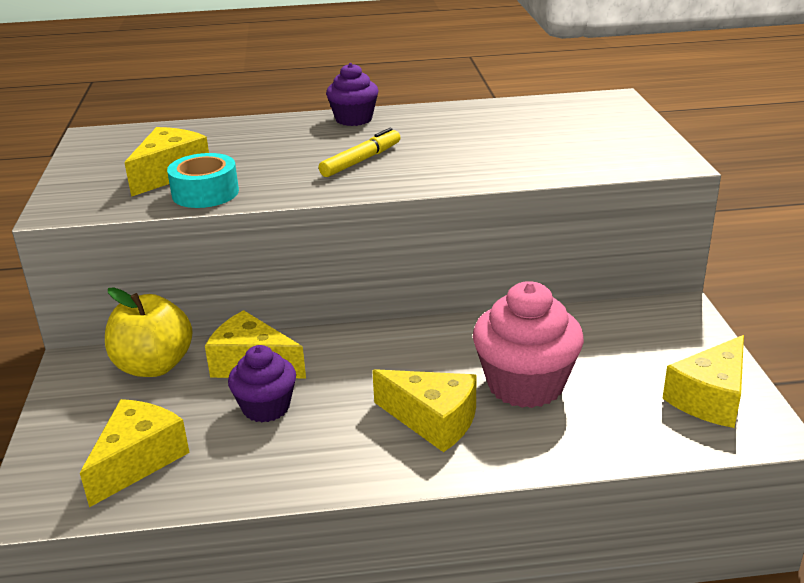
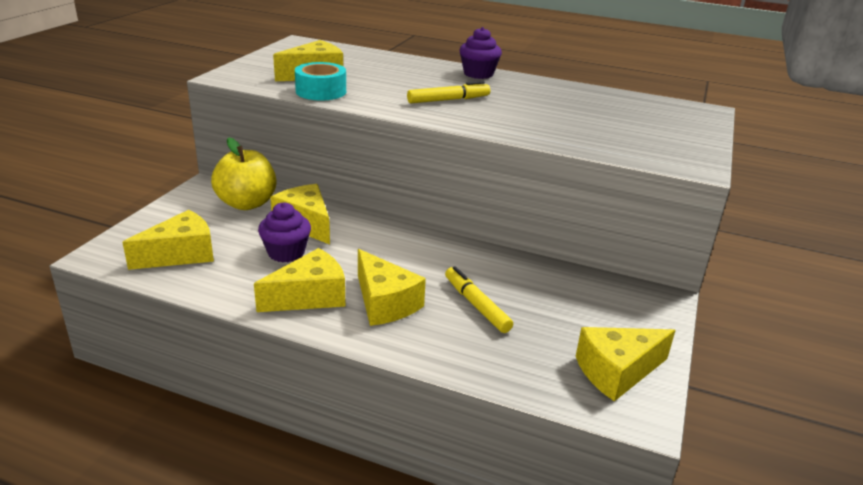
camera: 25 degrees right, 0 degrees up
(346, 447) = (310, 296): none -> yellow cheese
(525, 385) = (476, 305): pink cupcake -> yellow marker

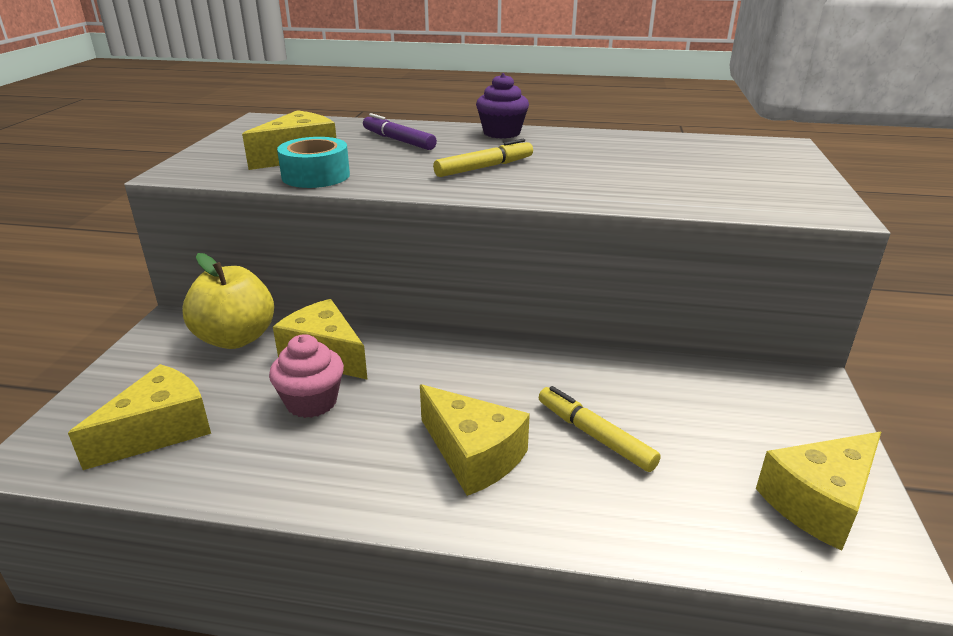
camera: 10 degrees left, 0 degrees up
(286, 252) = (311, 402): purple cupcake -> pink cupcake
(310, 296) = (366, 464): yellow cheese -> none
(394, 71) = (398, 140): none -> purple marker

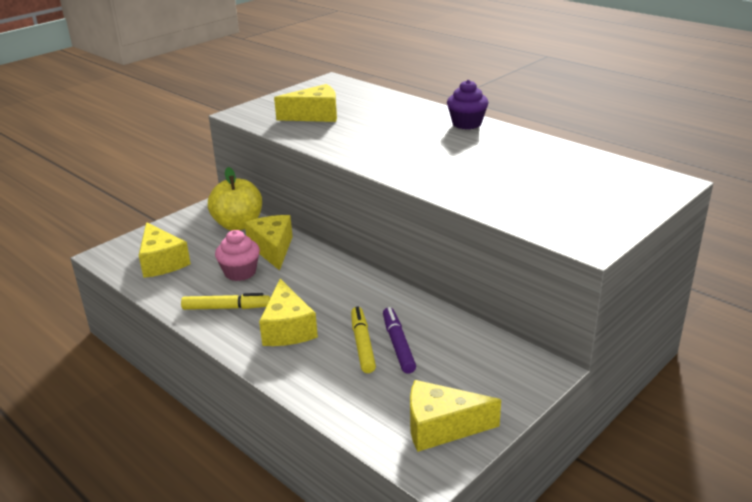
camera: 35 degrees right, 0 degrees up
(159, 431) = (162, 262): yellow cheese -> yellow cheese turned 75 degrees clockwise
(316, 176) = (306, 133): turquoise tape -> none
(398, 140) = (389, 115): purple marker -> purple marker (398, 345)
(484, 167) = (411, 150): yellow marker -> yellow marker (226, 308)

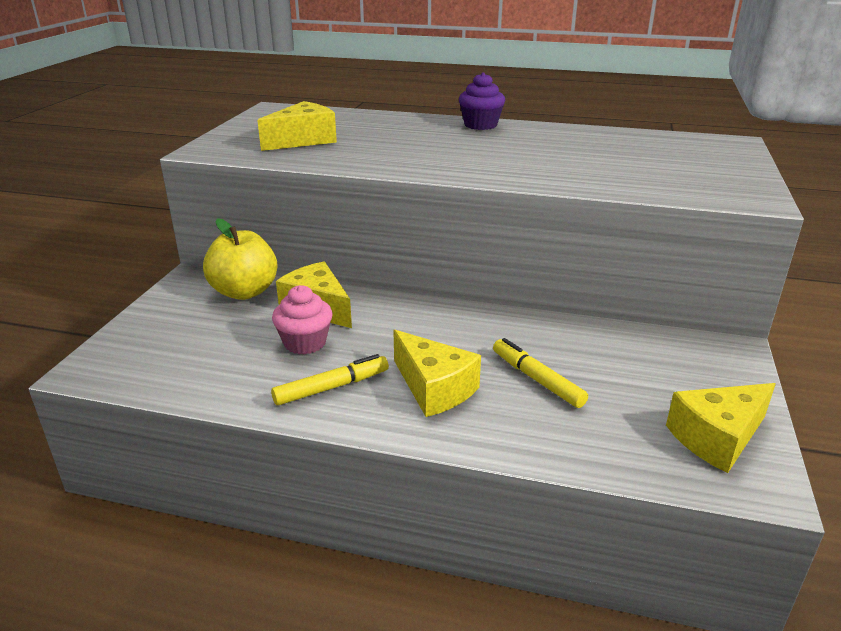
camera: 30 degrees left, 0 degrees up
(162, 262) = (183, 358): yellow cheese -> none
(398, 345) = (574, 368): purple marker -> none

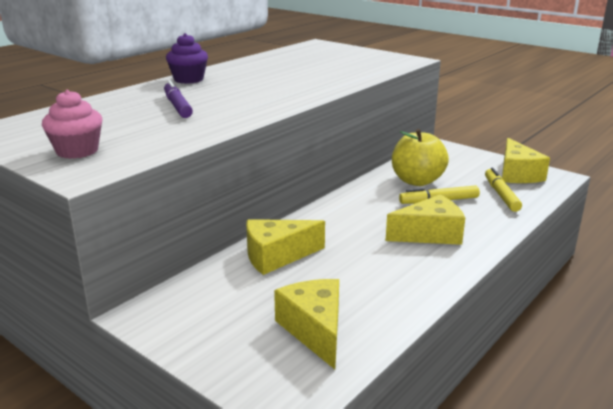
camera: 65 degrees left, 5 degrees down
(244, 292) = (209, 287): yellow apple -> yellow apple (417, 181)
(303, 140) = (124, 133): yellow cheese -> yellow cheese (314, 330)
(305, 343) = (331, 271): pink cupcake -> pink cupcake (77, 151)
(332, 387) = (406, 271): yellow marker -> yellow marker (501, 195)
(392, 139) = (177, 106): none -> purple marker

